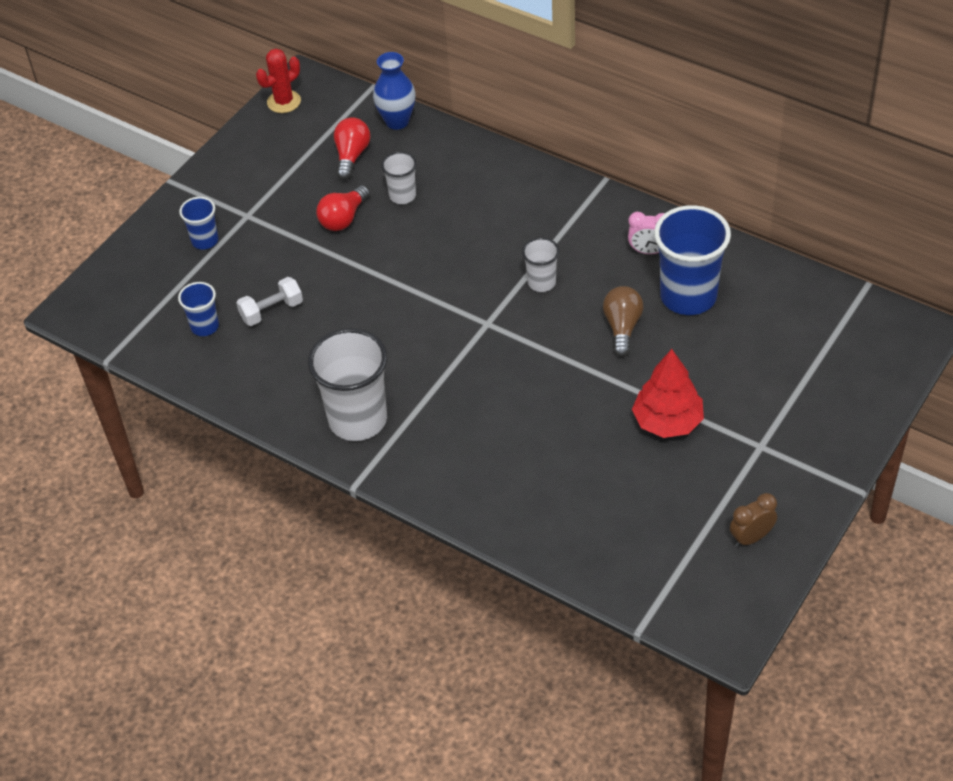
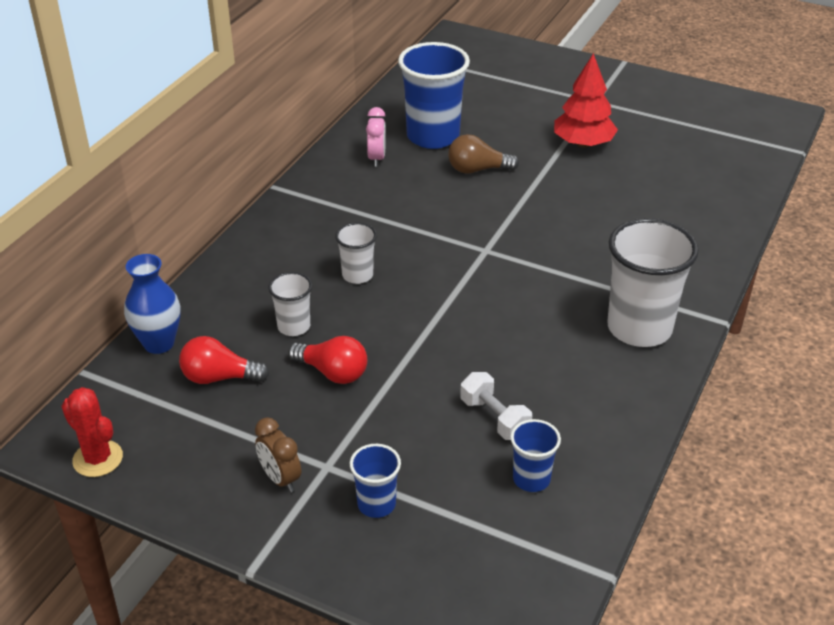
camera: 100 degrees left, 10 degrees down
(541, 282) = (424, 219): white cup -> white cup (357, 275)
(751, 537) = (688, 104): brown clock -> brown clock (280, 478)

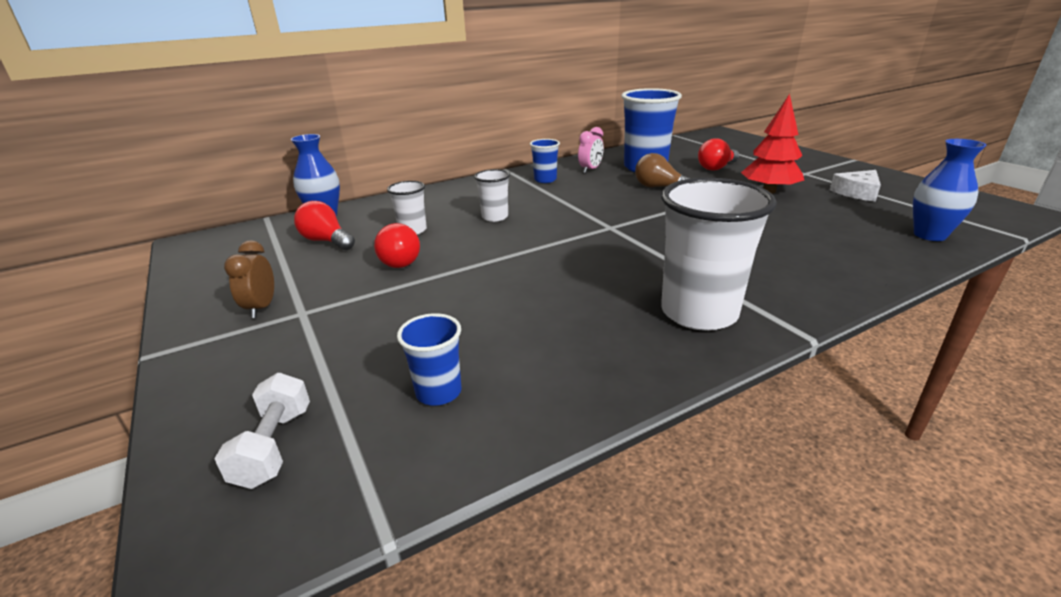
camera: 35 degrees right, 10 degrees down
(98, 459) = (194, 257): red cactus -> none
(376, 504) = (290, 353): blue cup -> blue cup (545, 180)
(494, 418) = (472, 331): white dumbbell -> white dumbbell (274, 446)
(506, 115) = (716, 167): none -> red light bulb
(658, 123) = (857, 192): none -> white cheese
(740, 171) = (929, 235): none -> blue vase

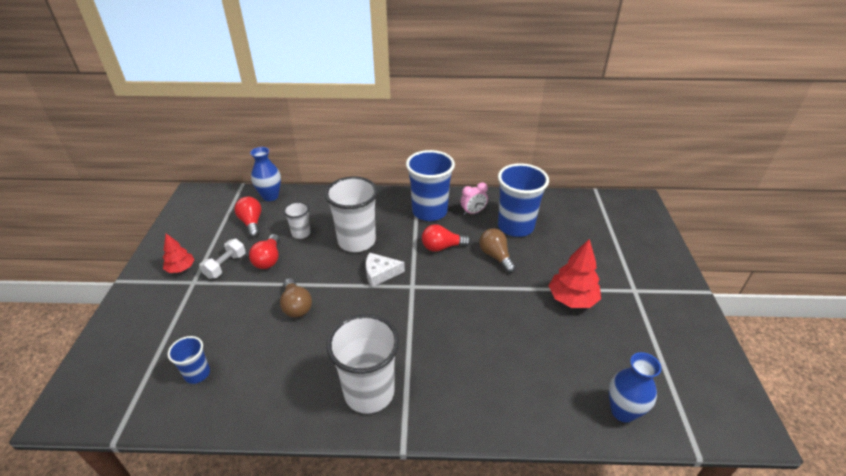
camera: 30 degrees right, 10 degrees up
(261, 308) = (181, 268): brown clock -> red tree
(274, 446) = (118, 368): white dumbbell -> white dumbbell (225, 266)
(495, 217) = (356, 241): white cup -> white cup, size x1.97
(496, 282) = (296, 306): none -> brown light bulb
(545, 180) = (429, 211): blue cup -> blue cup, size x1.97
(716, 167) = (570, 250): red light bulb -> red light bulb (442, 247)
(857, 192) = (642, 335): white cheese -> white cheese (380, 273)

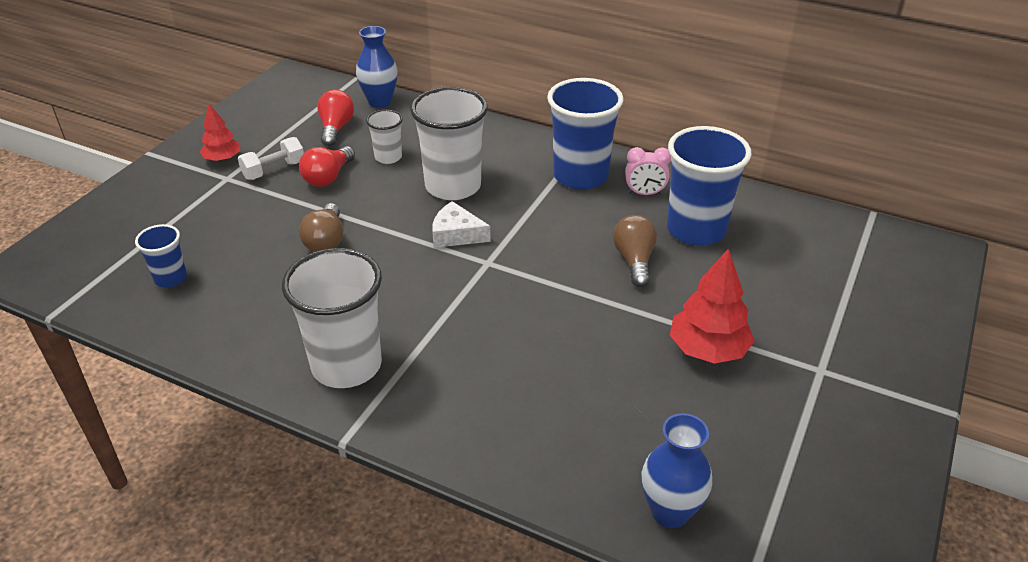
camera: 25 degrees right, 0 degrees up
(442, 247) = (565, 226): red light bulb -> none

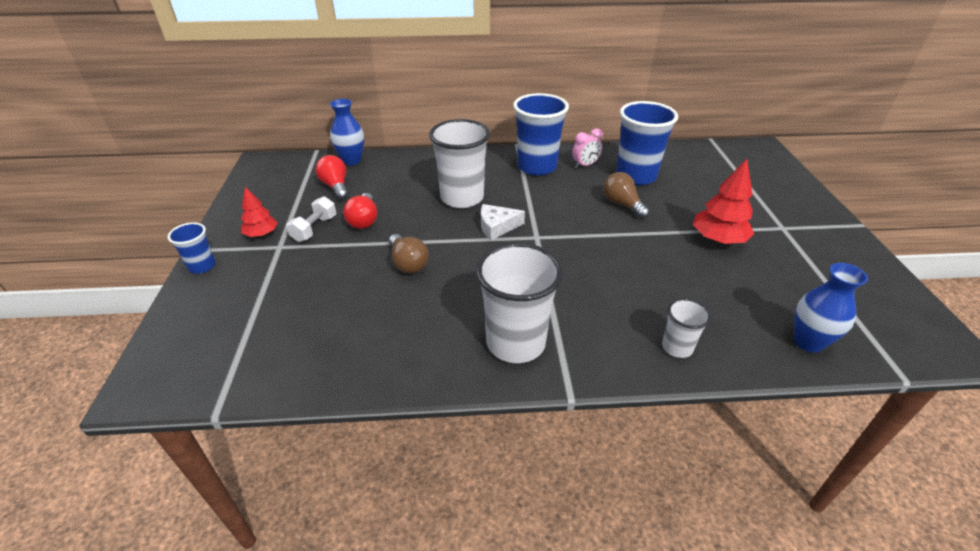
camera: 30 degrees left, 0 degrees up
(170, 278) = (305, 337): blue cup -> blue cup (202, 266)
(388, 157) = (396, 193): white cup -> white cup (677, 347)

